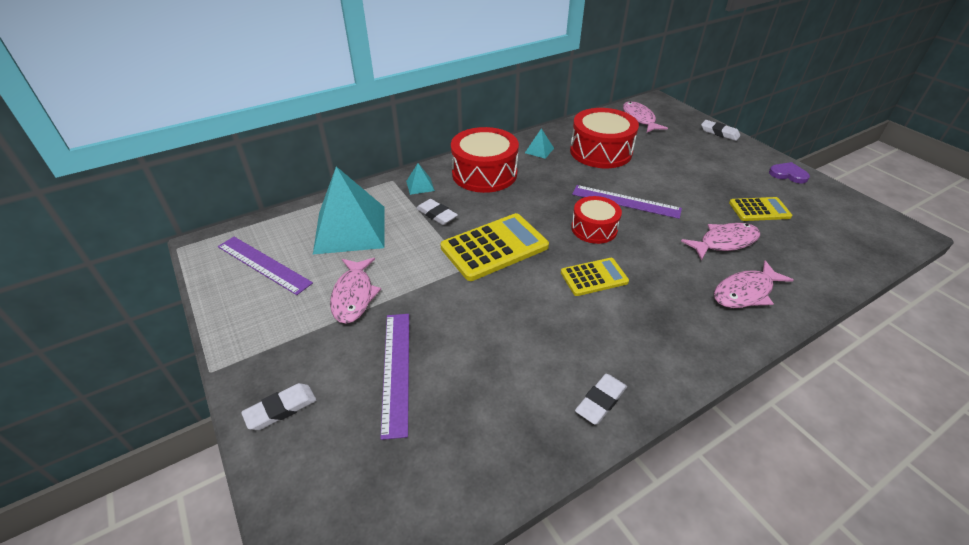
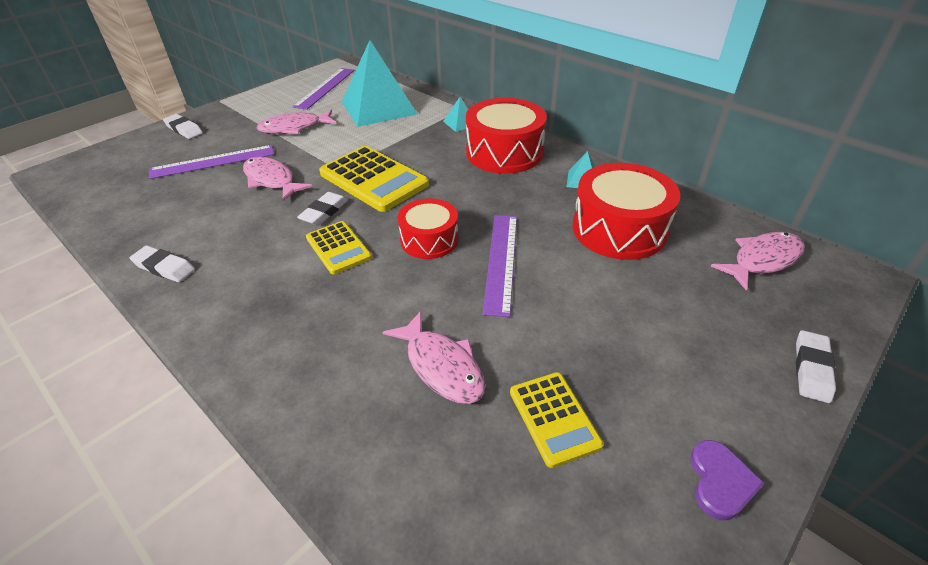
camera: 75 degrees right, 0 degrees up
(436, 214) = (415, 140): white eraser -> white eraser (324, 212)
(745, 292) = (330, 386): pink fish -> pink fish (271, 180)

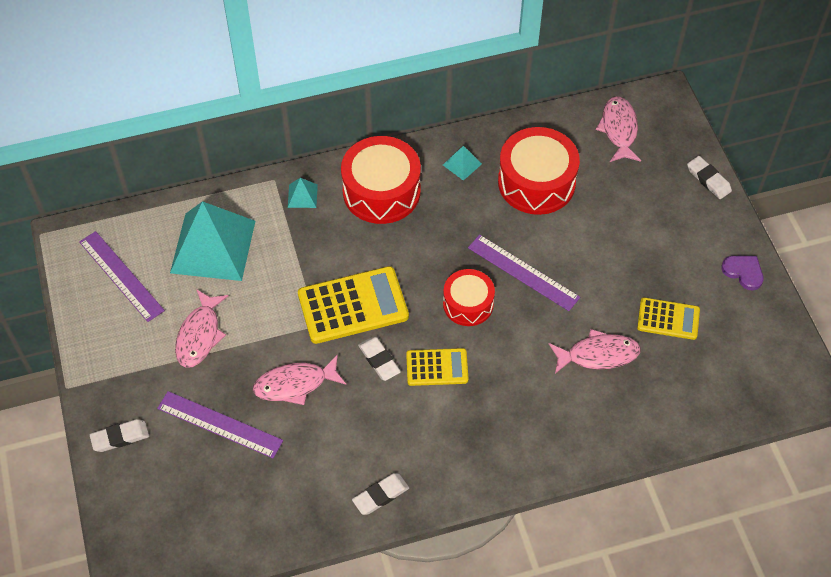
camera: 60 degrees left, 15 degrees up
(213, 161) = (219, 424): purple ruler -> purple ruler turned 75 degrees counterclockwise

